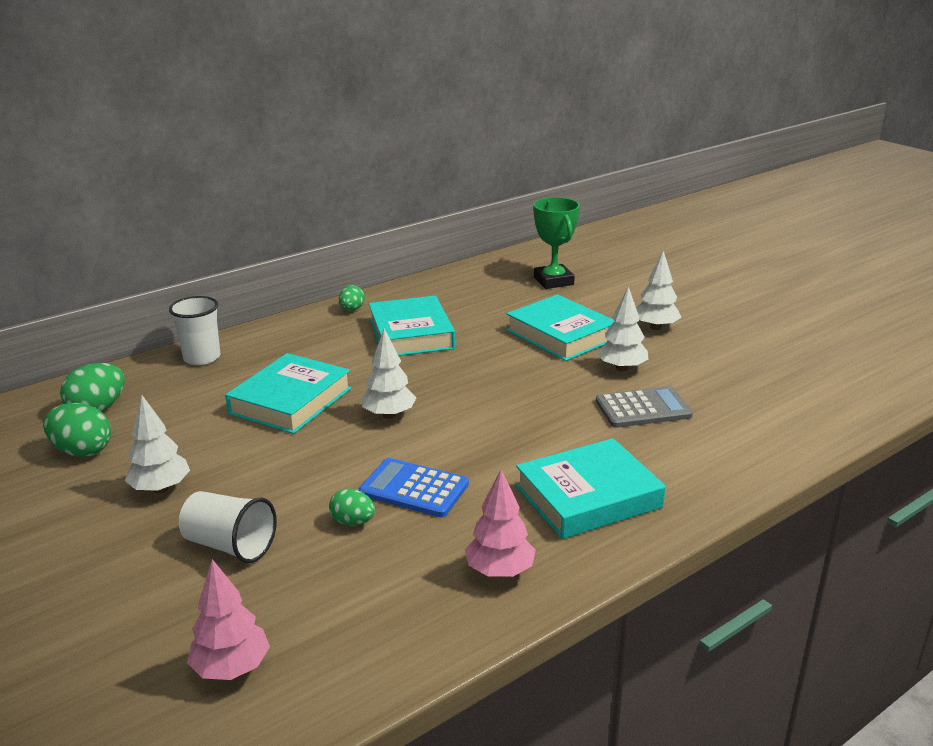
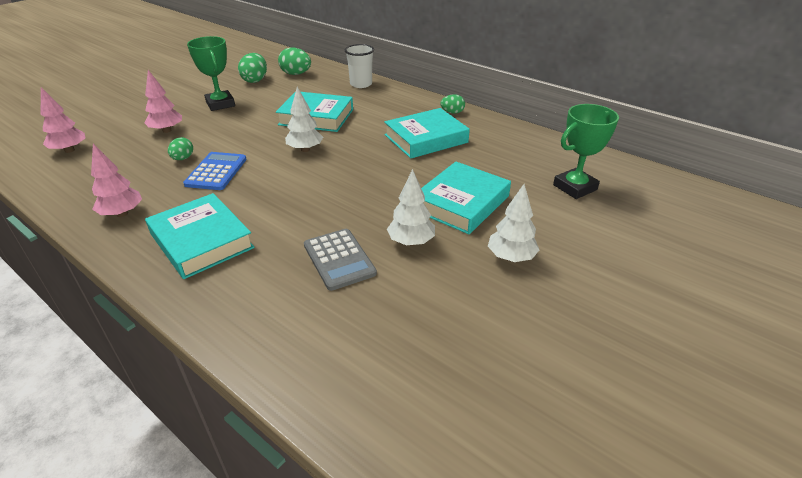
camera: 75 degrees right, 10 degrees up
(160, 489) = (220, 104): white tree -> green trophy
(230, 546) = (167, 130): white cup -> pink tree

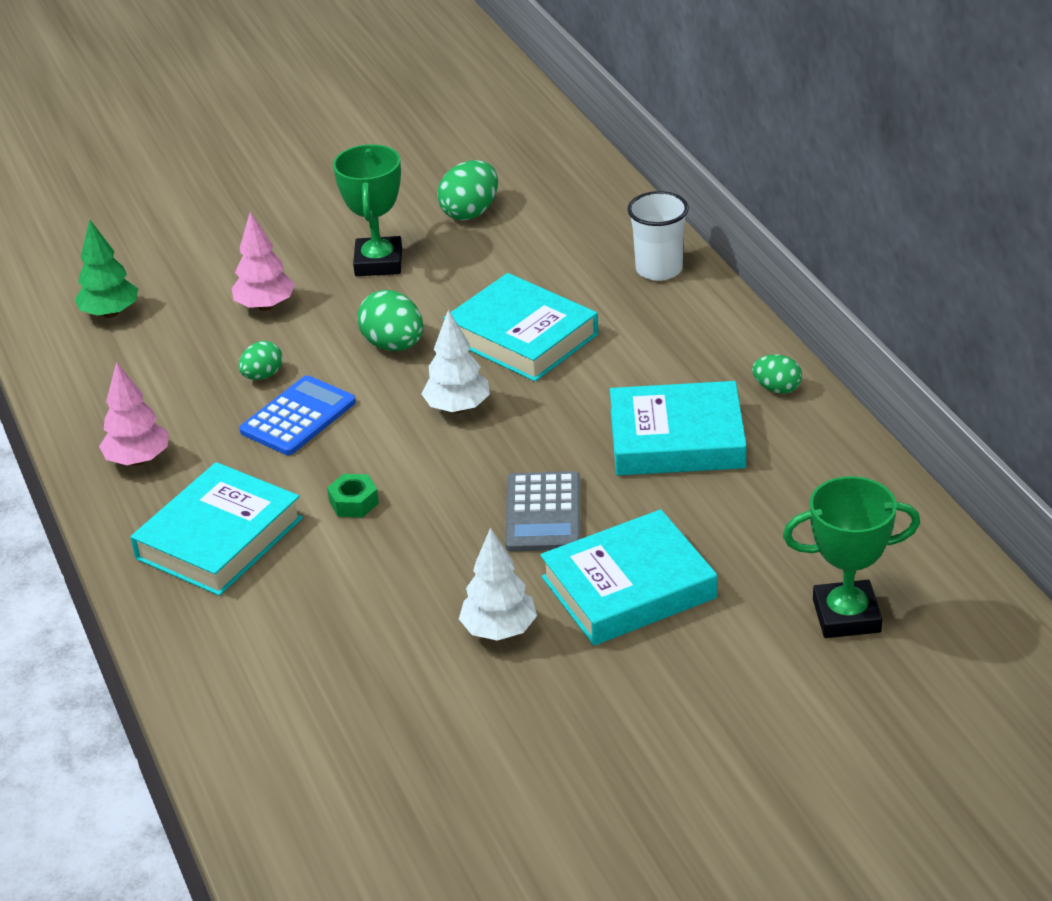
camera: 30 degrees right, 0 degrees up
(69, 150) = (110, 313): pink tree -> green tree
(202, 241) = (219, 538): turquoise book -> turquoise book turned 45 degrees clockwise
(277, 202) = (354, 502): none -> green nut
(296, 74) = (555, 211): green egg -> green egg (394, 345)
(339, 259) = (381, 626): grey calculator -> grey calculator (543, 513)
(510, 257) = (623, 702): white tree -> none

